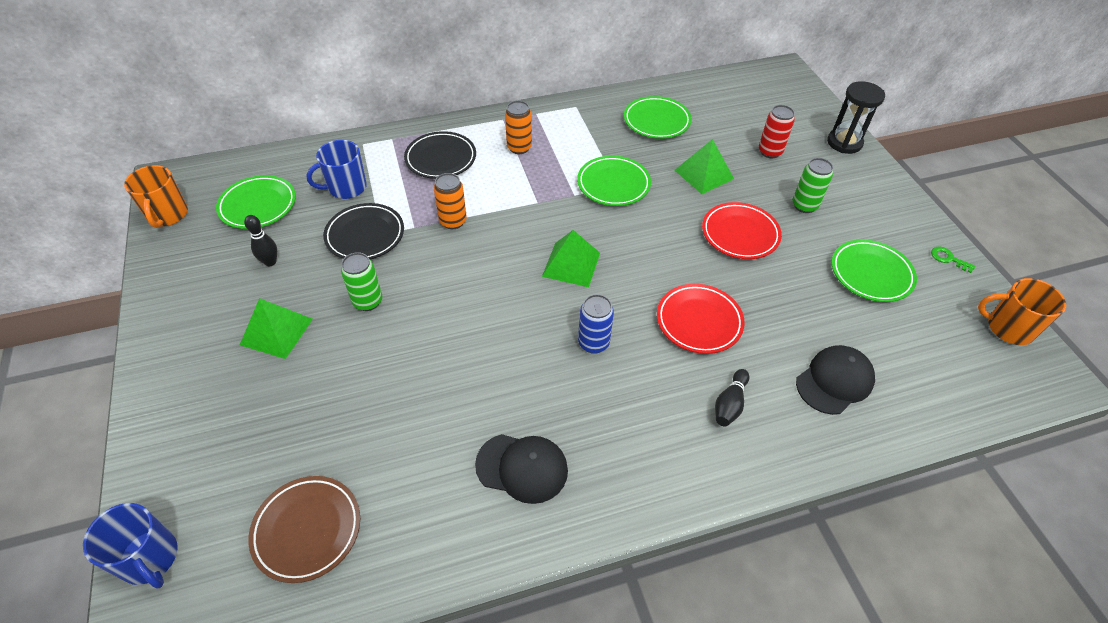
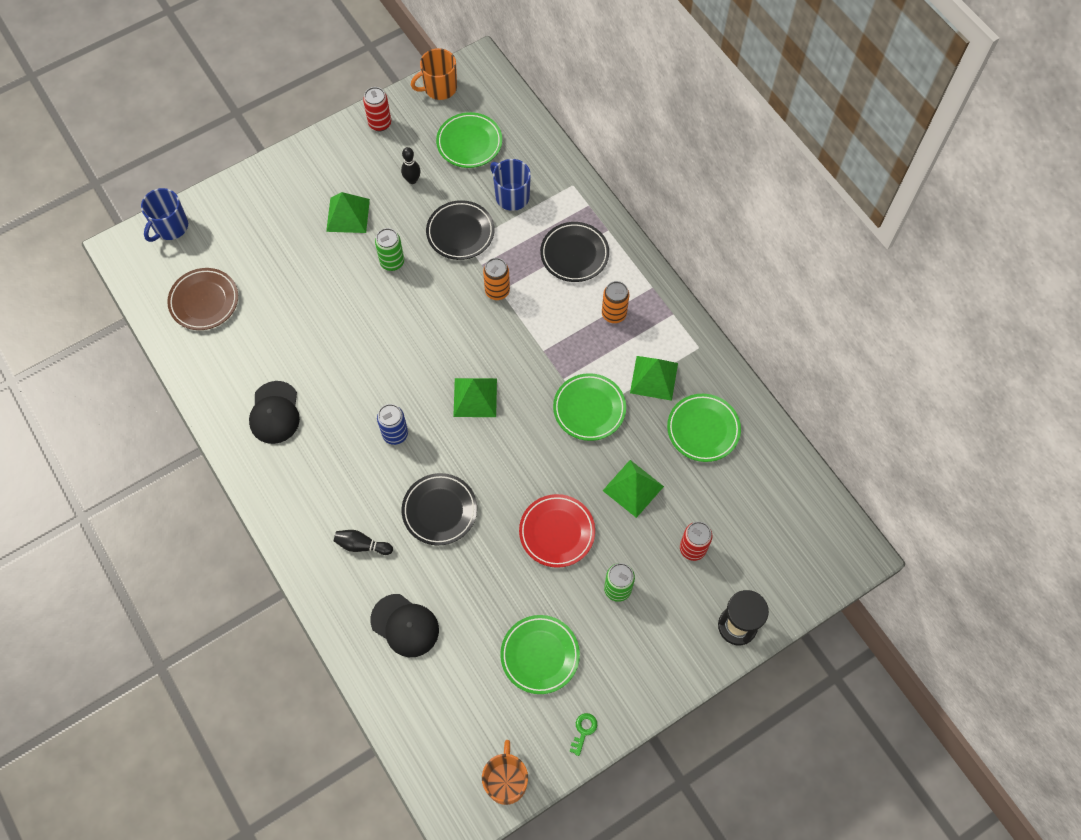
camera: 75 degrees right, 15 degrees up
(171, 276) = (380, 123): none -> red can
(596, 138) = (654, 378): none -> green pyramid
(699, 321) = (439, 510): red plate -> black plate

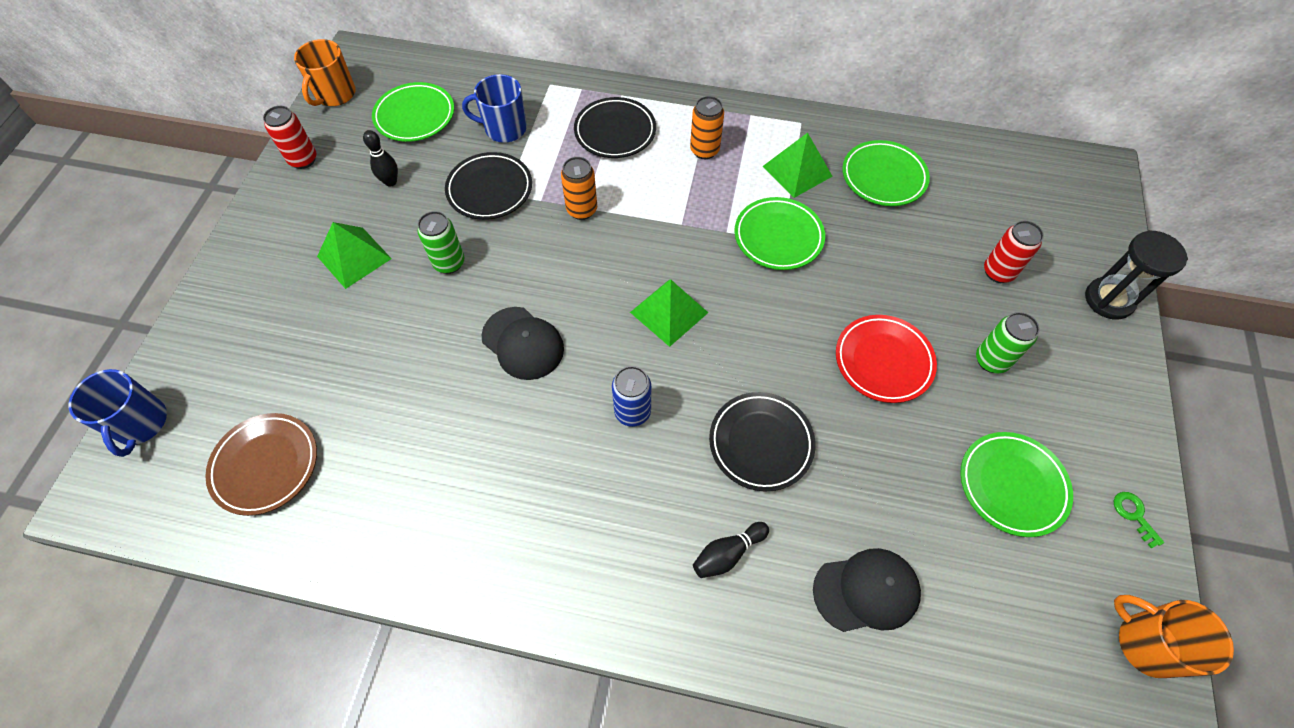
camera: 45 degrees left, 5 degrees down
(275, 413) = (478, 508): black cap -> black cap (523, 343)
(633, 488) = (893, 267): green pyramid -> none

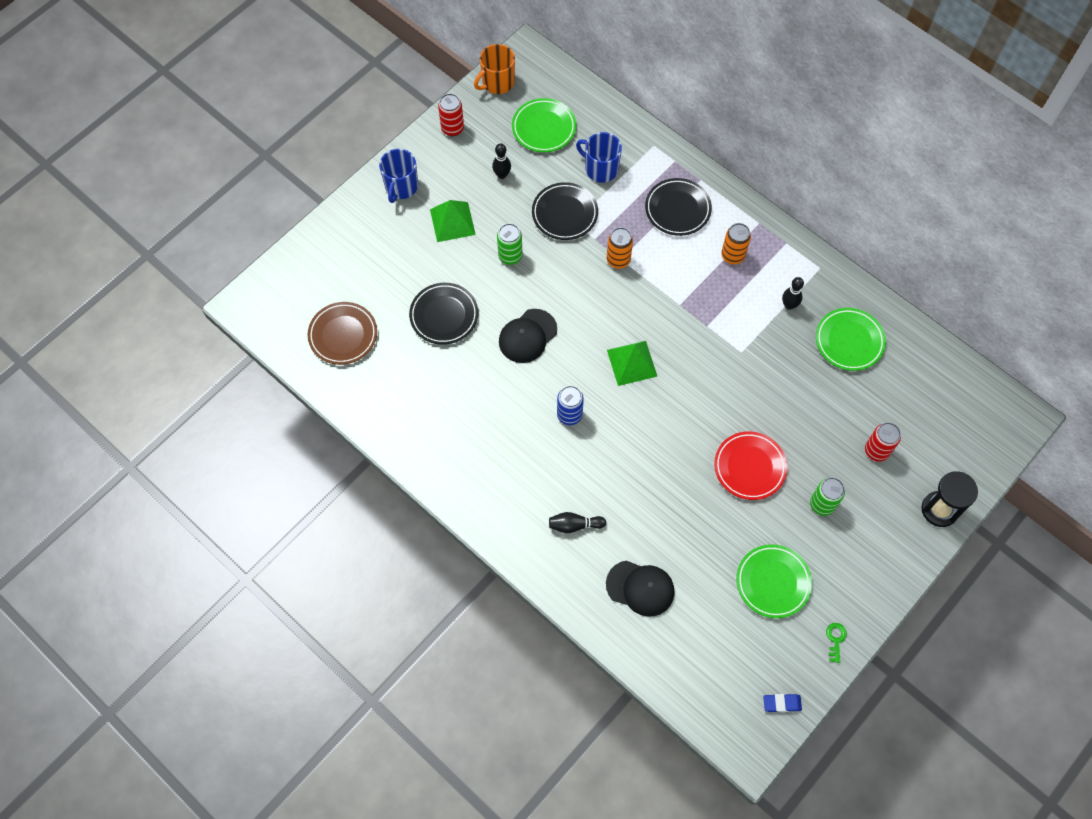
camera: 30 degrees right, 5 degrees up
(141, 423) = (285, 272): blue mug -> blue mug (401, 187)
(523, 343) = (527, 336): black cap -> black cap turned 60 degrees clockwise
(760, 443) = (635, 475): black plate -> black plate (444, 315)
(778, 237) = (740, 348): green plate -> none
(797, 171) = (789, 305): green pyramid -> black bowling pin
(1146, 643) = (781, 703): orange mug -> blue eraser

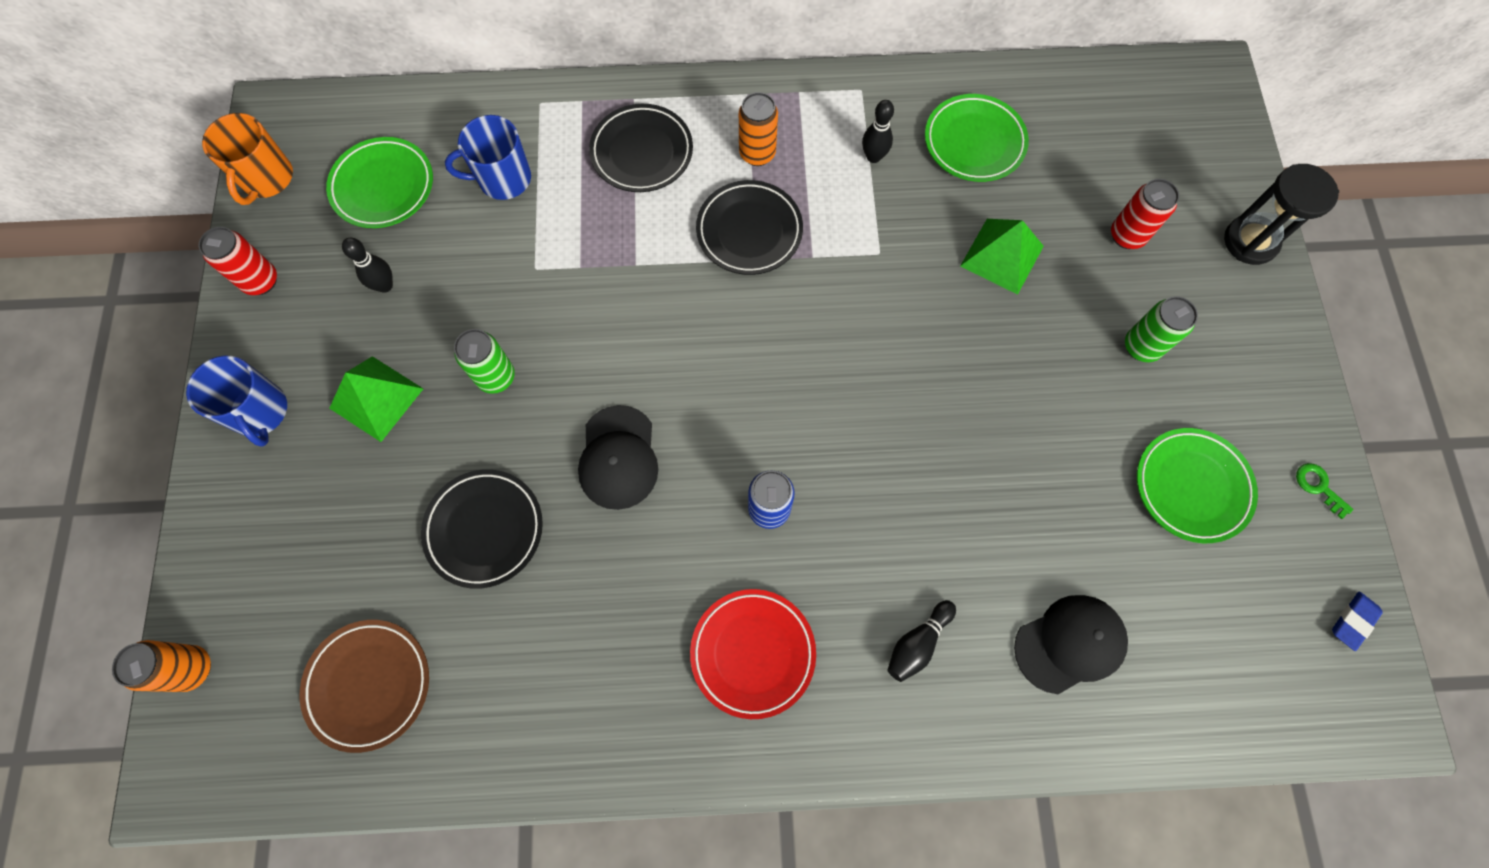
camera: 45 degrees left, 5 degrees up
(565, 213) = (513, 267): black plate -> black plate (749, 231)
(618, 260) = (634, 268): orange can -> orange can (193, 668)
(631, 363) = (775, 376): green pyramid -> green pyramid (1001, 256)
(749, 467) = (1027, 377): red plate -> red plate (753, 653)

